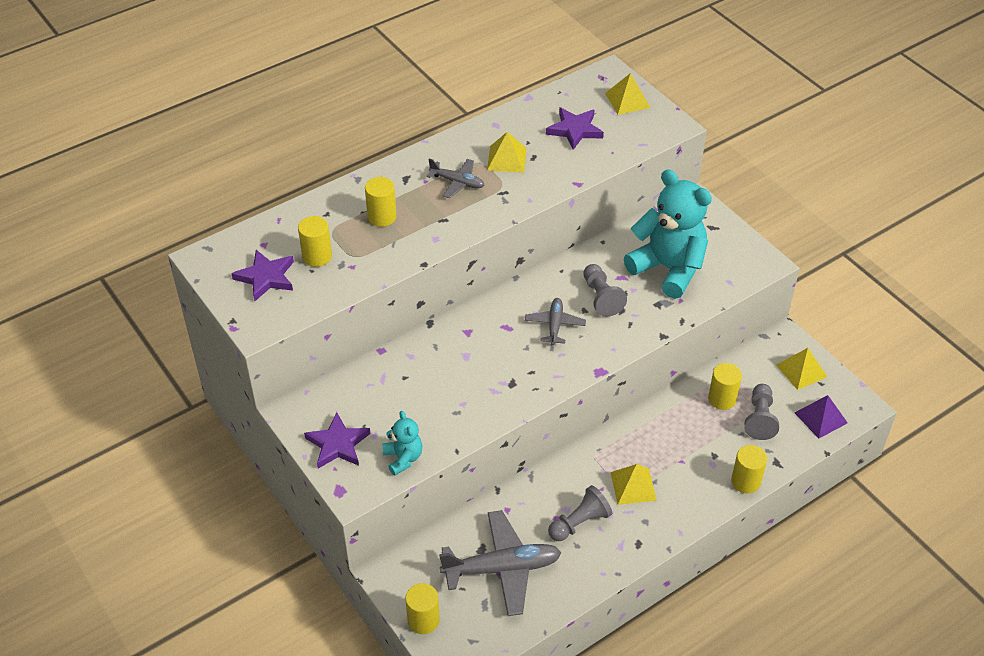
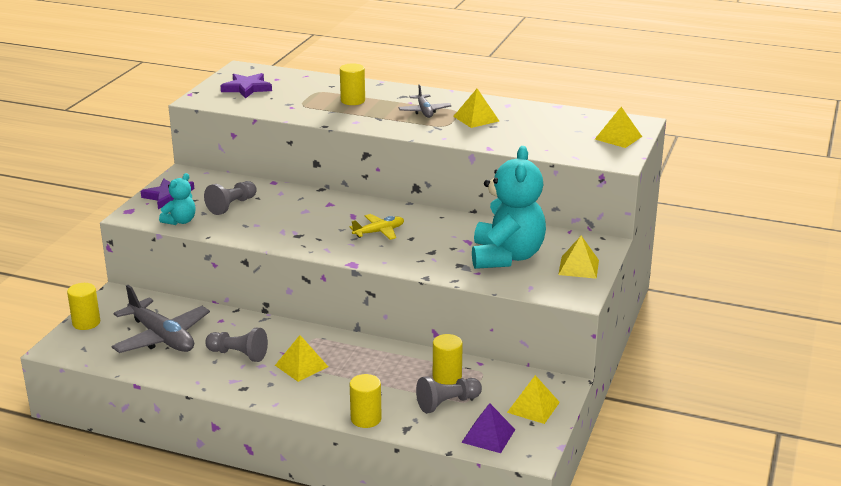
camera: 55 degrees right, 20 degrees down
(317, 256) = (286, 95): yellow cylinder -> none
(555, 325) = (379, 232): grey plane -> yellow plane
(575, 130) = (548, 130): purple star -> none
(601, 297) = (434, 240): grey pawn -> grey pawn (232, 206)
(720, 237) = (578, 267): none -> yellow pyramid

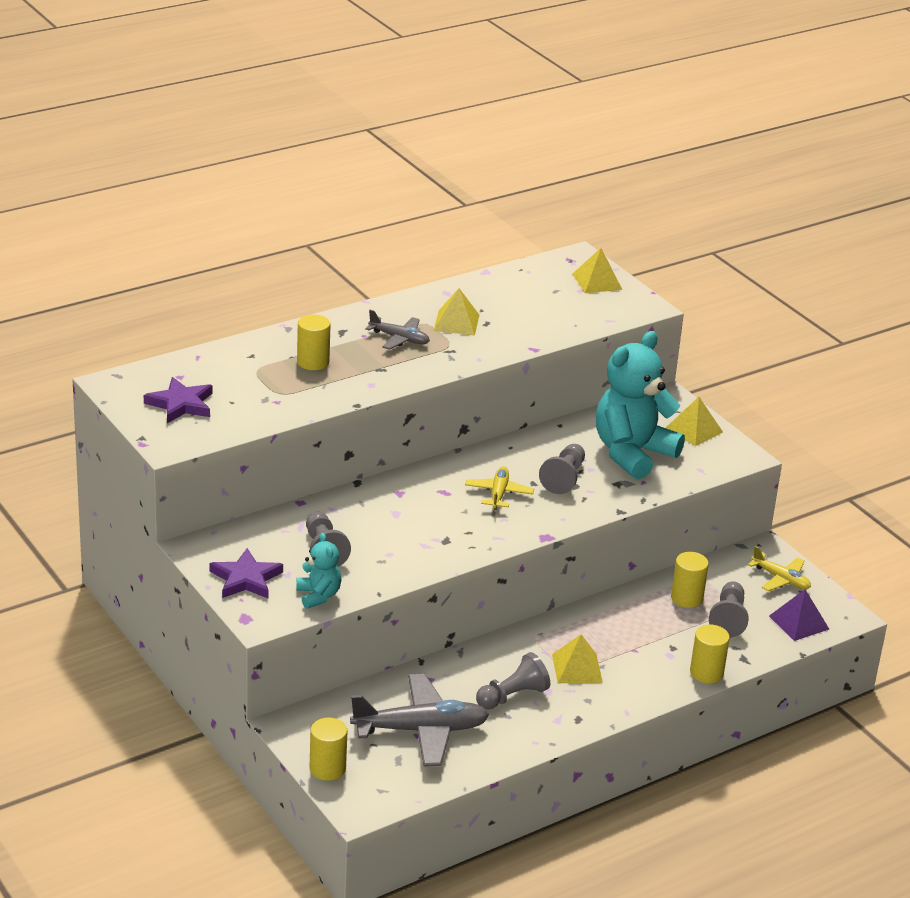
camera: 55 degrees left, 5 degrees up
(434, 245) = (564, 478): none -> grey pawn
(506, 257) = (632, 453): turquoise teddy bear -> turquoise teddy bear turned 90 degrees counterclockwise
(533, 407) = (781, 579): yellow pyramid -> yellow plane

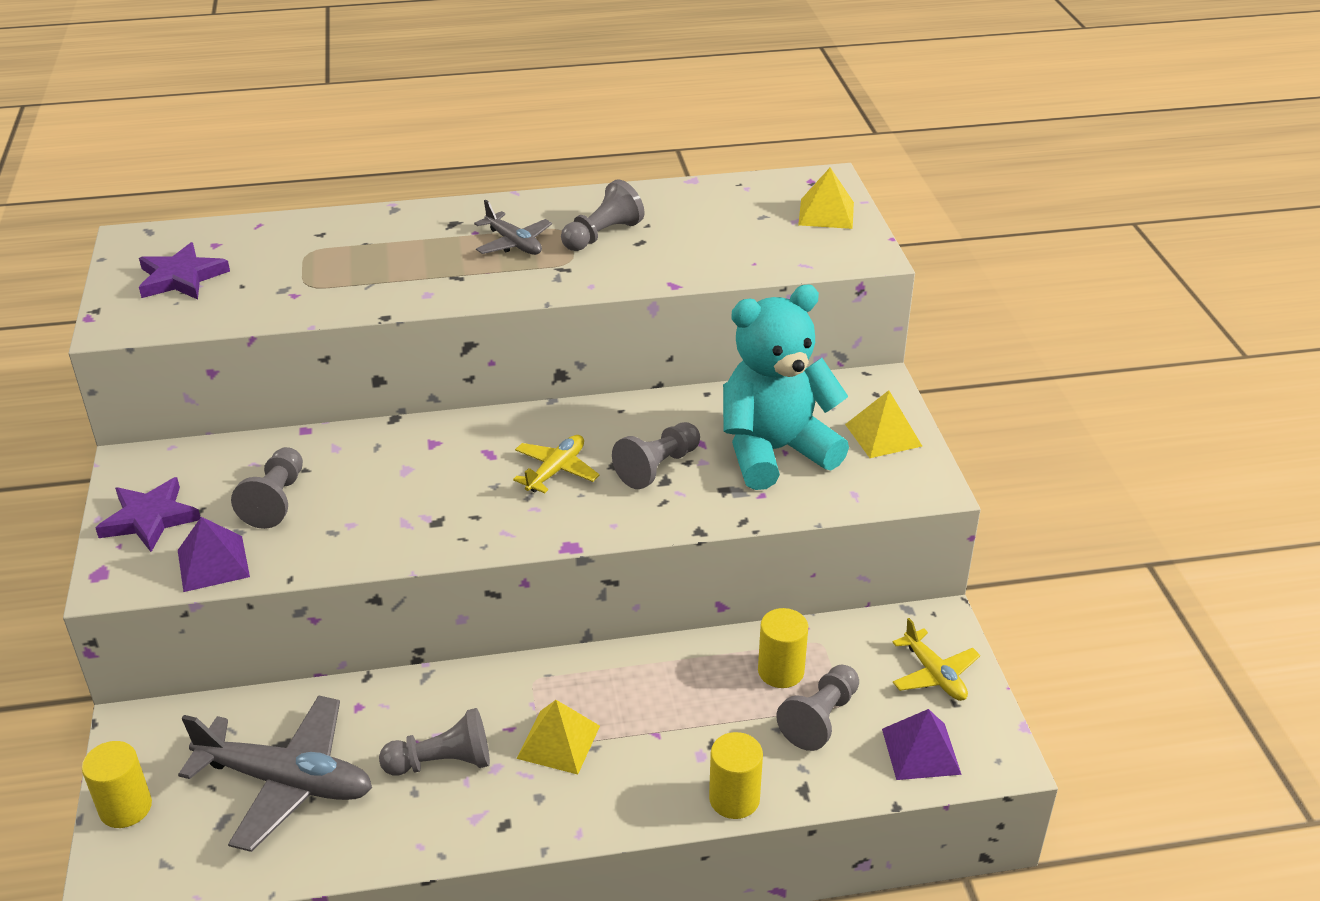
camera: 25 degrees right, 5 degrees up
(313, 362) = (383, 254): yellow cylinder -> none
(318, 595) = (213, 563): turquoise teddy bear -> purple pyramid
(456, 322) = (602, 235): yellow pyramid -> grey pawn

